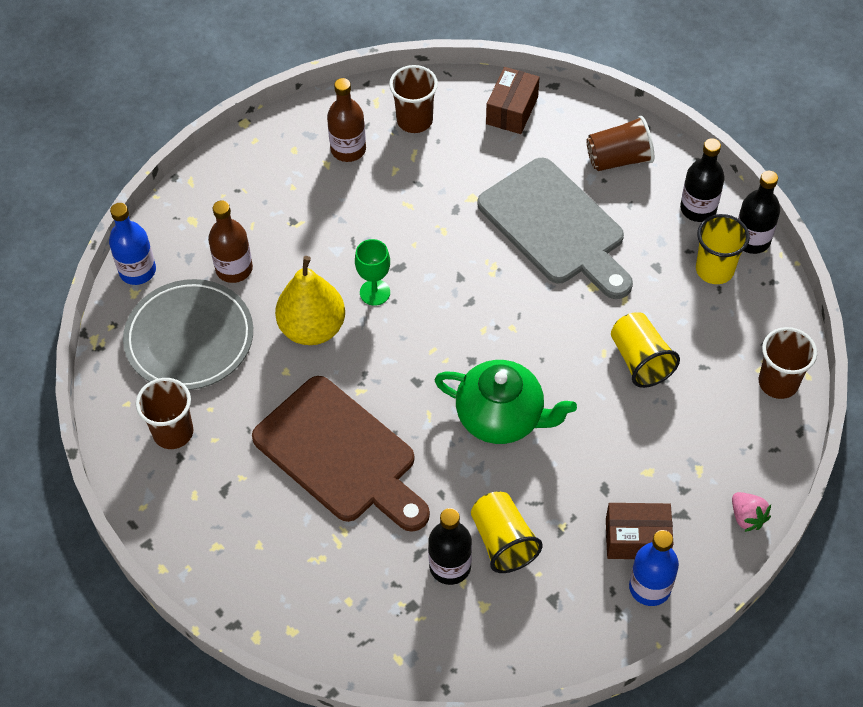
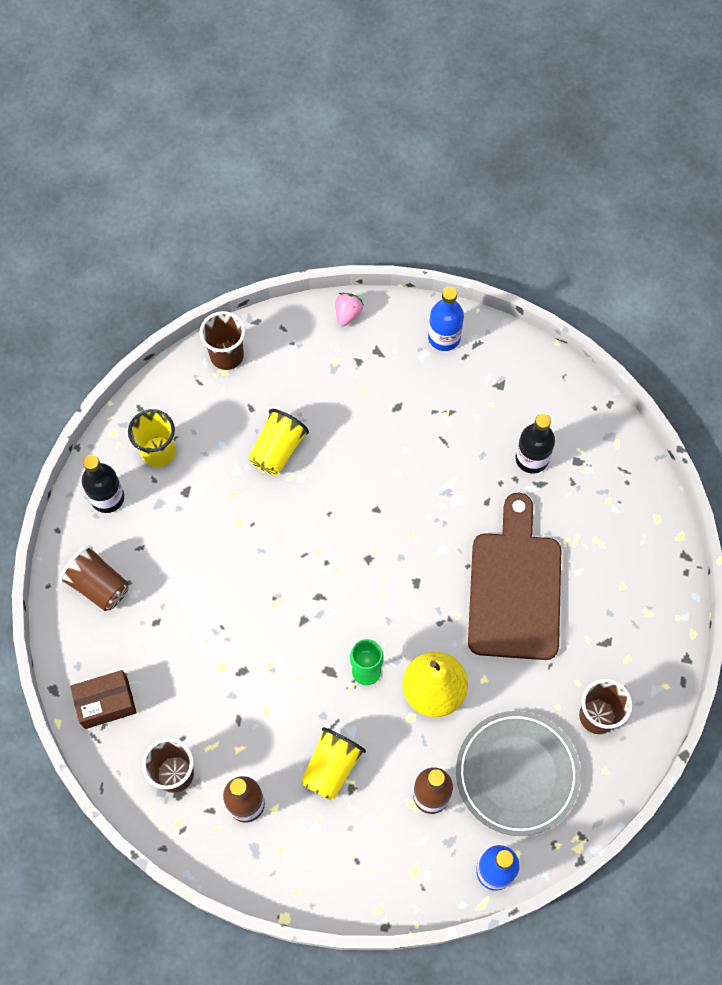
camera: 130 degrees left, 10 degrees up
(501, 417) = (398, 506): green teapot -> none
(503, 541) = (487, 440): yellow cup -> yellow cup (331, 767)
(556, 227) = (202, 585): grey cutting board -> none
(637, 539) = (417, 365): brown box -> none
(752, 240) = (111, 444): black bottle -> none

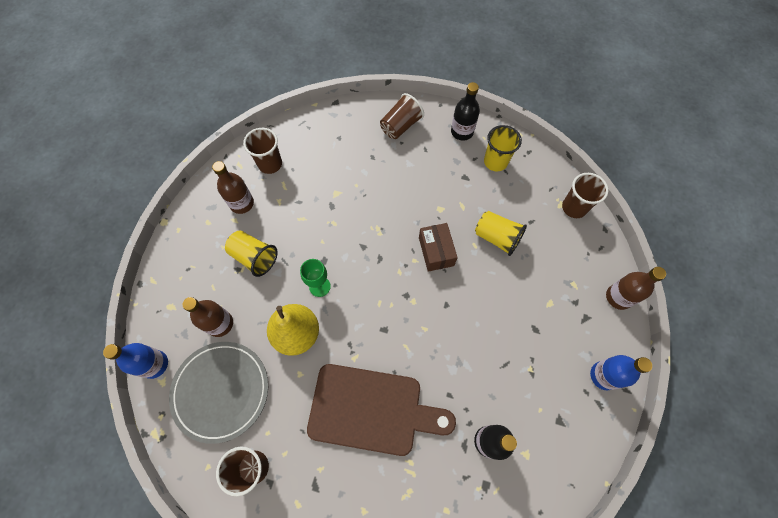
camera: 95 degrees right, 0 degrees up
(106, 703) = (322, 128): brown box -> brown box (436, 251)
(347, 314) = (618, 297): pink strawberry -> brown bottle

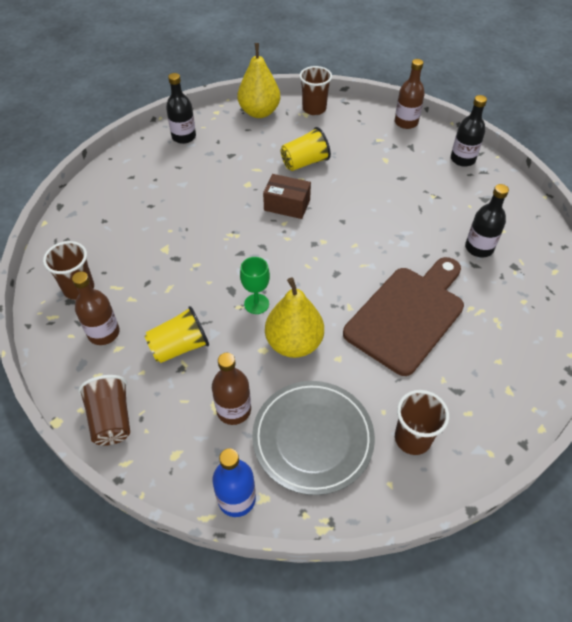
camera: 60 degrees left, 15 degrees down
(400, 126) = (137, 172): brown cup -> brown cup (111, 419)
(495, 162) = (233, 131): yellow cup -> none
(534, 167) = (259, 112): none -> yellow pear
(603, 376) = (462, 159): blue bottle -> black bottle

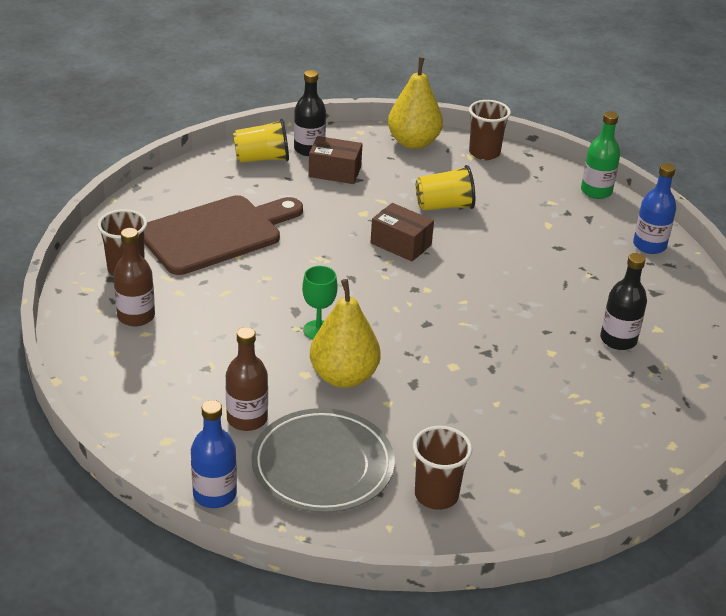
camera: 15 degrees right, 15 degrees down
(111, 419) = (112, 393): brown cup -> none
(179, 347) = (213, 348): yellow cup -> yellow cup (262, 158)
(211, 152) = (335, 172): none -> brown box
(406, 122) = (596, 191): brown bottle -> green bottle
(408, 315) = (492, 383): brown cutting board -> brown cutting board (217, 233)
(462, 159) = (649, 245): black bottle -> blue bottle

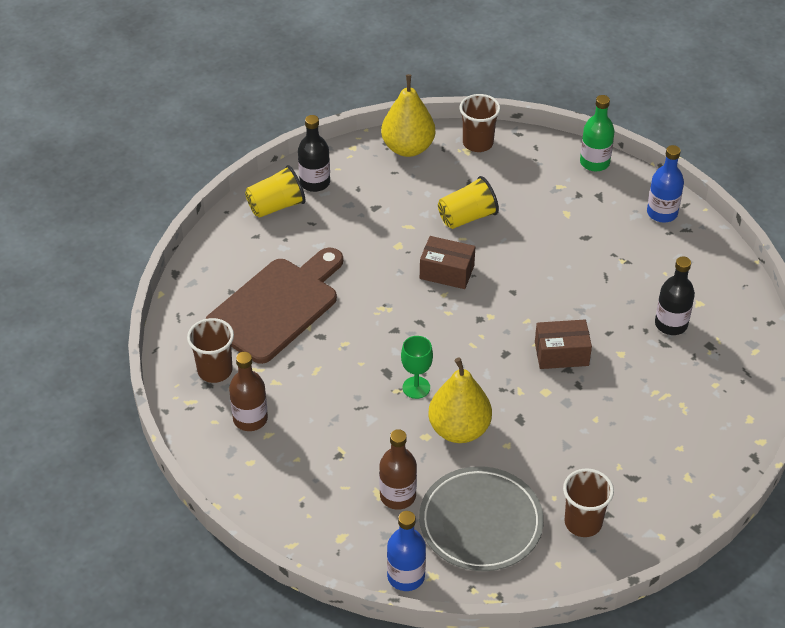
camera: 15 degrees left, 10 degrees up
(335, 172) = (351, 203): brown box -> brown box (561, 354)

